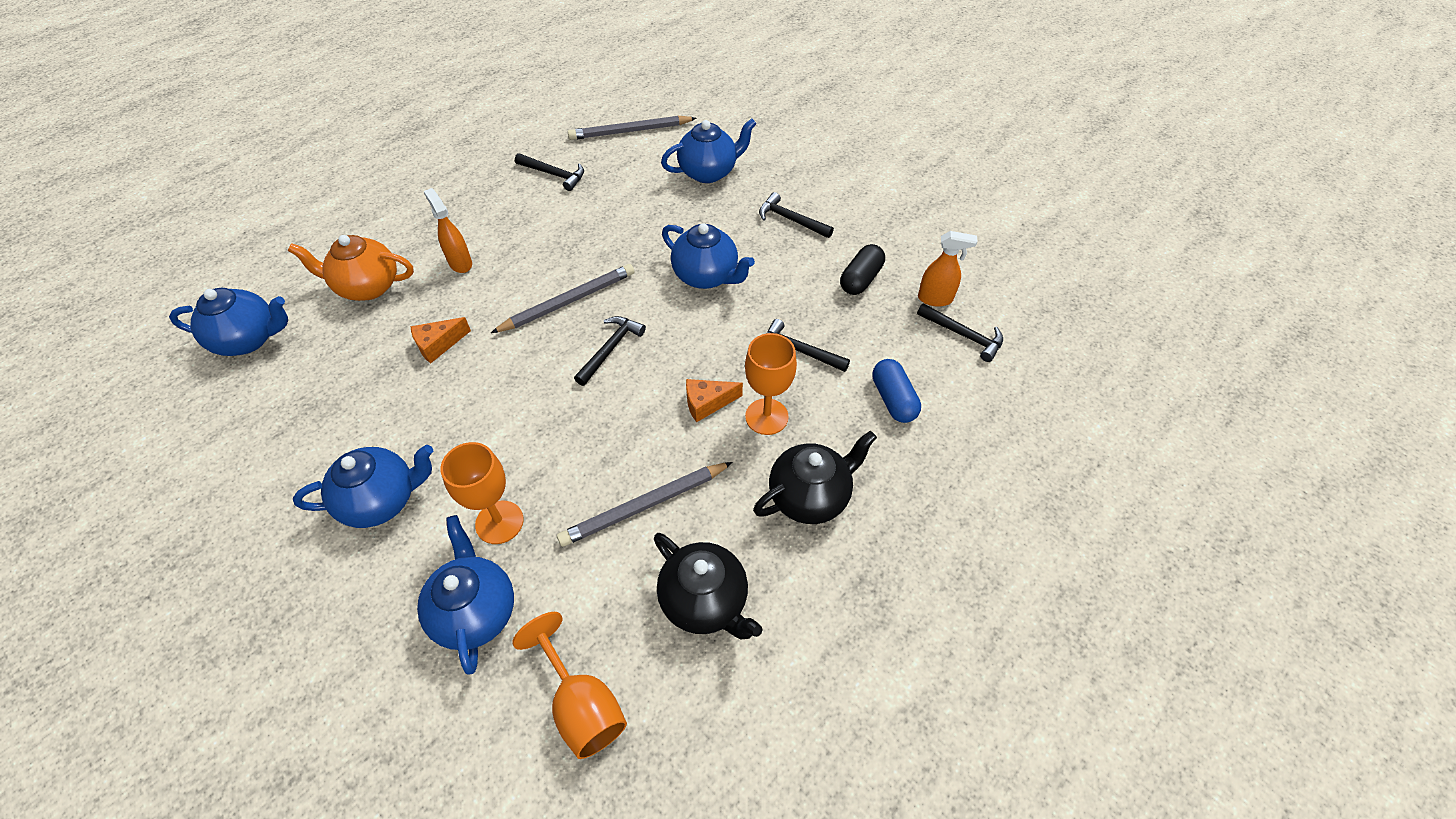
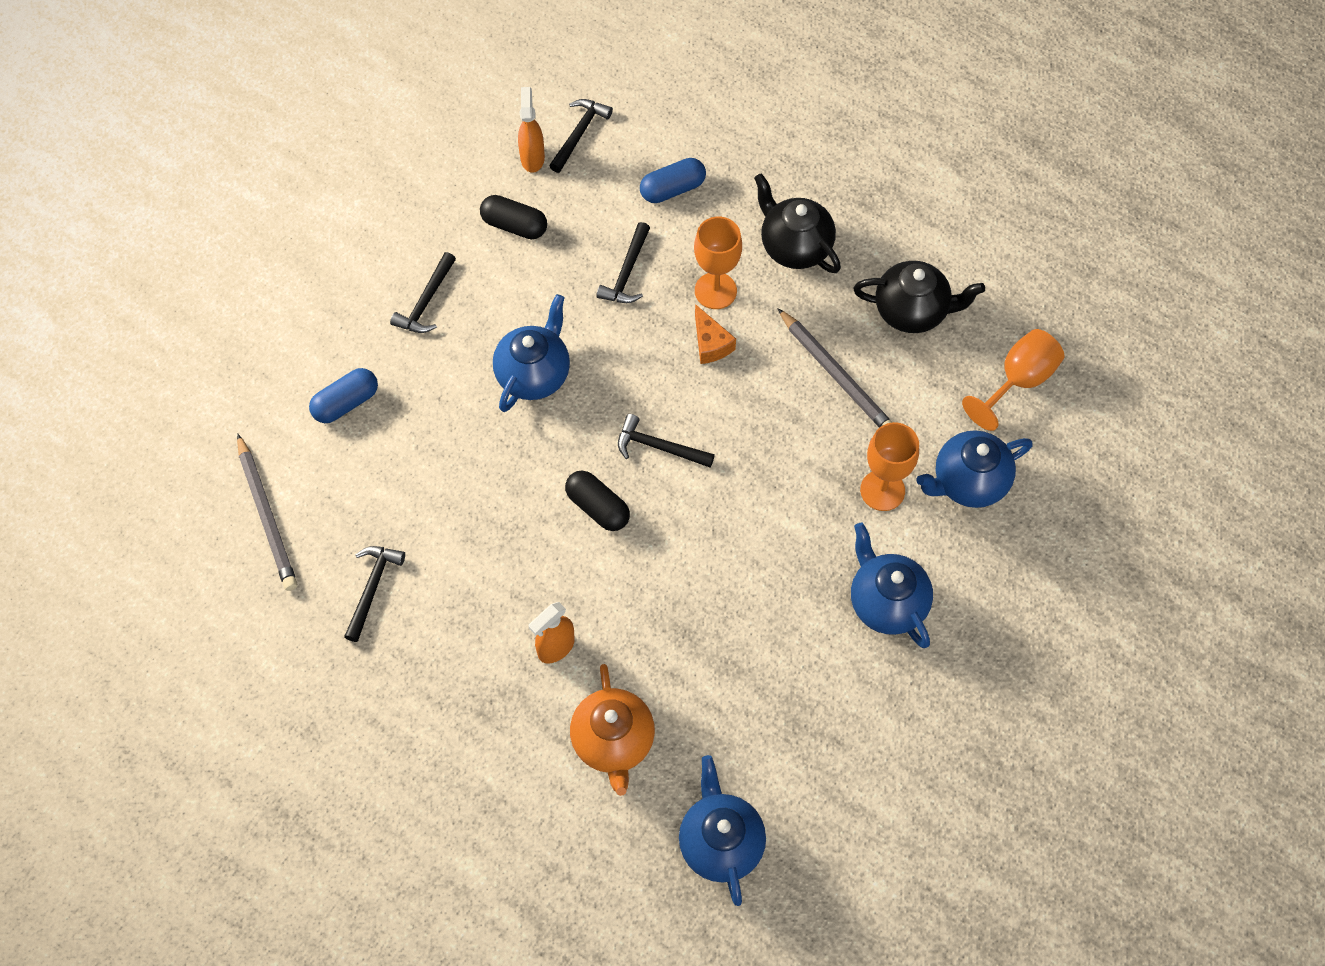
camera: 100 degrees left, 10 degrees up
(438, 345) = (687, 624): orange cheese -> none
(568, 301) = (598, 507): grey pencil -> black capsule
(705, 601) = (912, 311): black teapot -> black teapot turned 60 degrees clockwise
(709, 172) = (346, 403): blue teapot -> blue capsule

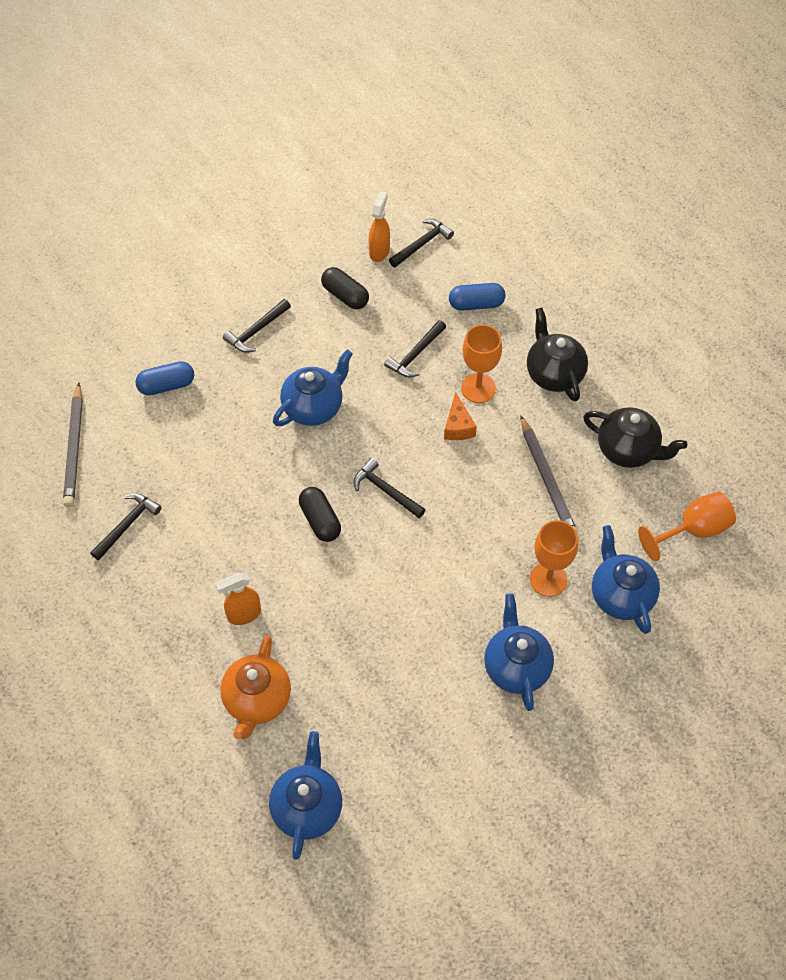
camera: 20 degrees right, 5 degrees down
(968, 482) = (620, 595): blue teapot -> blue teapot turned 75 degrees clockwise

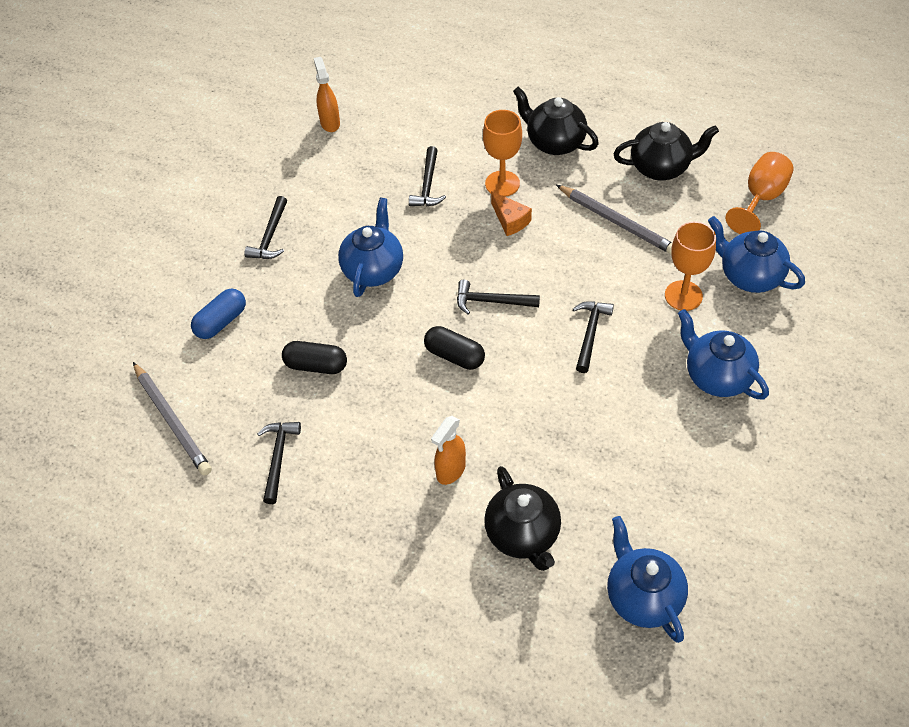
camera: 30 degrees left, 5 degrees down
(257, 701) = (523, 535): orange teapot -> black teapot
(345, 296) = (328, 170): black capsule -> black capsule (316, 365)
(422, 244) = (362, 100): black hammer -> black hammer (590, 333)
(476, 304) = (446, 123): blue capsule -> none

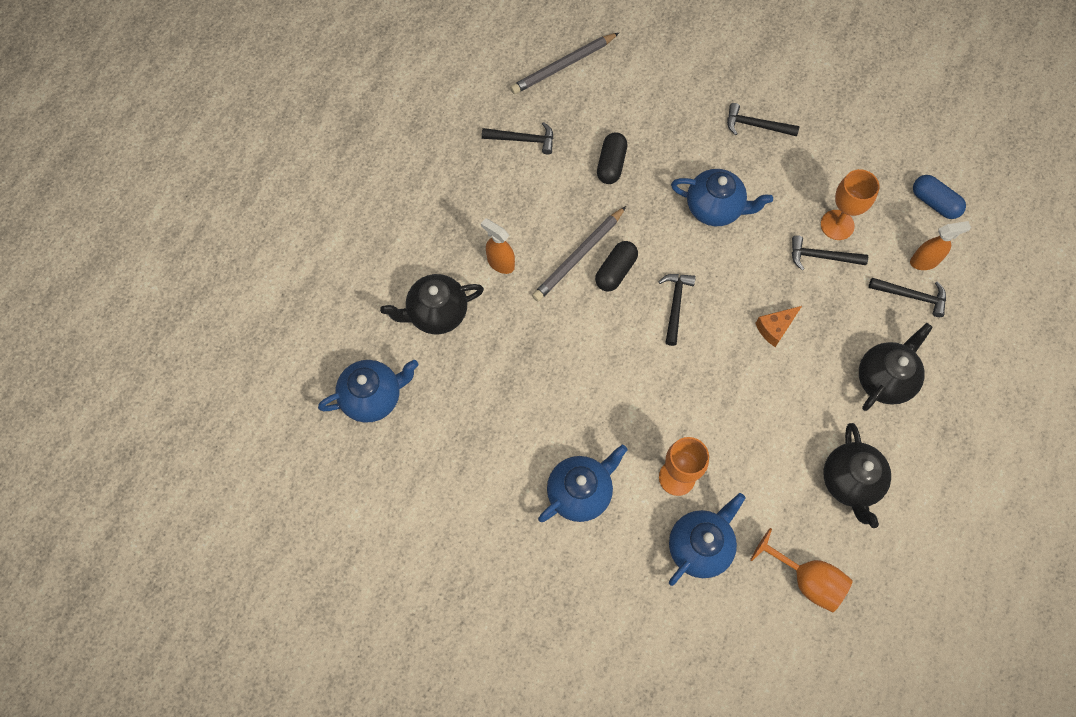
camera: 90 degrees right, 15 degrees up
(221, 322) = (660, 93): blue capsule -> blue capsule (934, 203)
(330, 123) = (905, 171): orange spray bottle -> orange spray bottle (924, 261)
(502, 184) = (824, 324): orange goblet -> orange goblet (837, 225)
(590, 333) = (635, 387): black hammer -> black hammer (911, 296)
(617, 222) = (772, 428): grey pencil -> grey pencil (578, 256)

